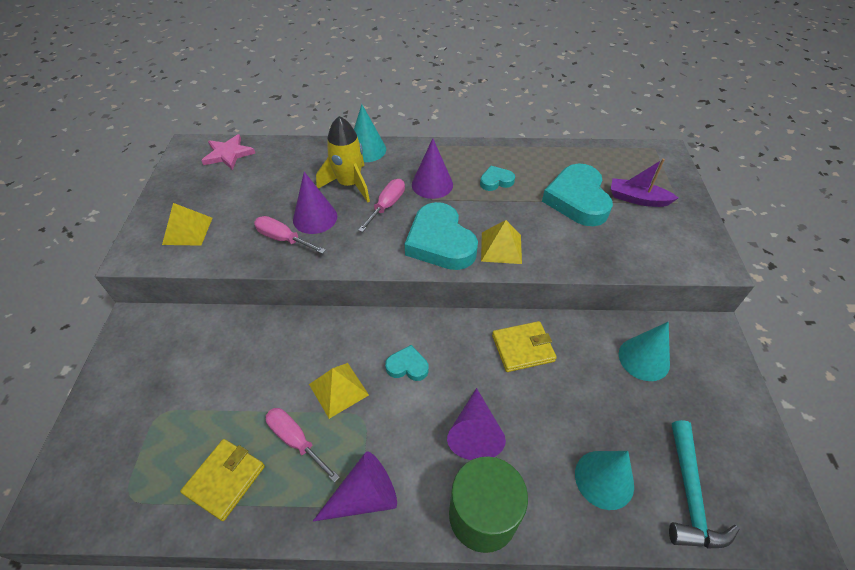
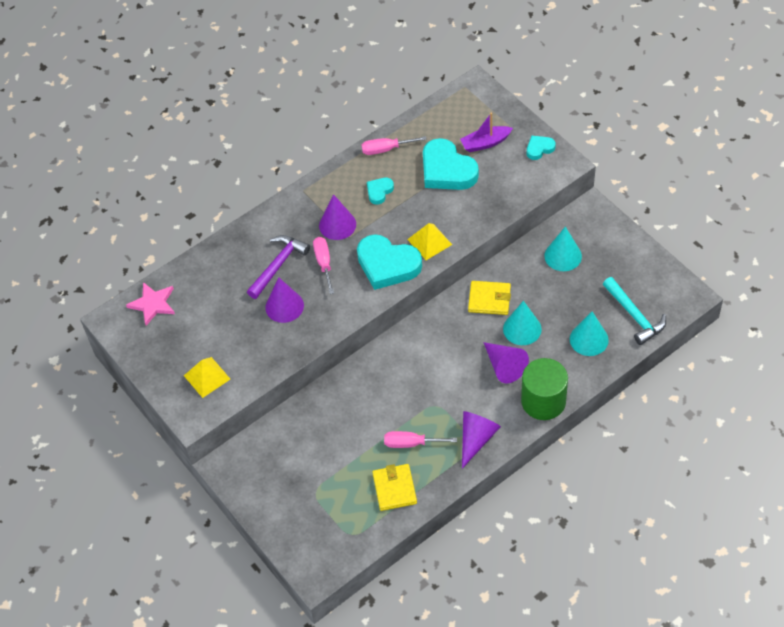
camera: 35 degrees left, 5 degrees up
(283, 239) = (281, 335): pink screwdriver -> pink screwdriver (386, 149)
(338, 389) = (405, 401): yellow pyramid -> none
(349, 184) = (278, 265): yellow rocket -> purple hammer
(366, 150) = (257, 228): turquoise cone -> turquoise cone (522, 329)
(407, 366) = (432, 359): turquoise heart -> turquoise heart (539, 149)
(523, 348) = (489, 299): yellow wallet -> yellow wallet turned 60 degrees clockwise

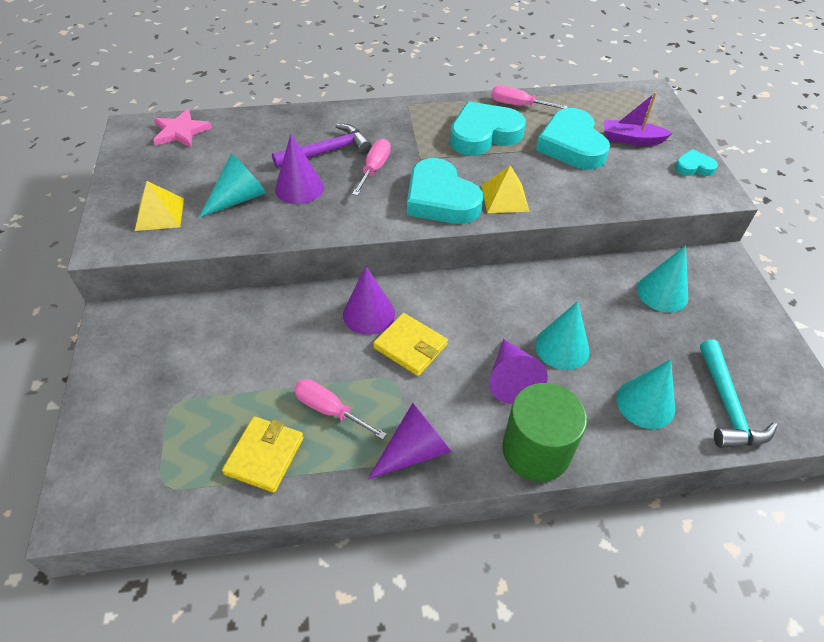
camera: 25 degrees right, 5 degrees down
(250, 337) = (239, 199): none -> turquoise cone
(337, 224) = (417, 143): purple cone -> purple cone (369, 314)
(379, 191) = (484, 134): turquoise heart -> turquoise heart, size x2.06
(489, 299) = (541, 297): yellow wallet -> yellow wallet (410, 346)

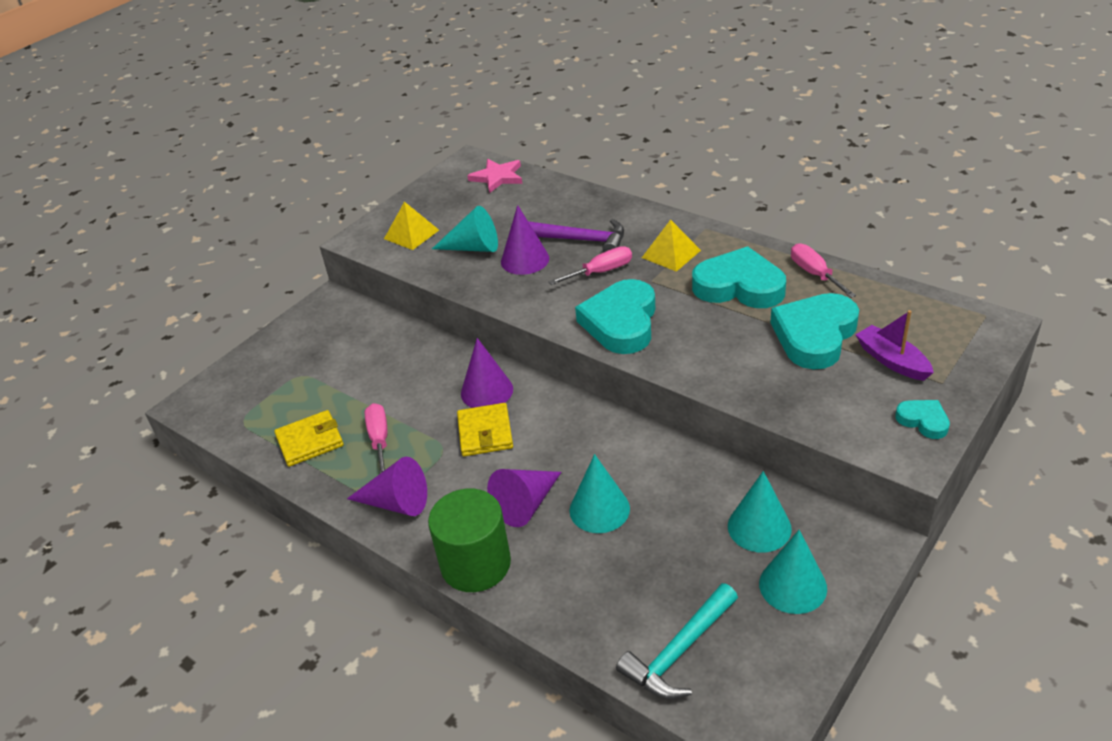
camera: 50 degrees right, 10 degrees down
(505, 198) = (678, 350): yellow pyramid -> yellow pyramid (671, 254)
(645, 403) = (608, 597): turquoise cone -> turquoise cone (792, 585)

